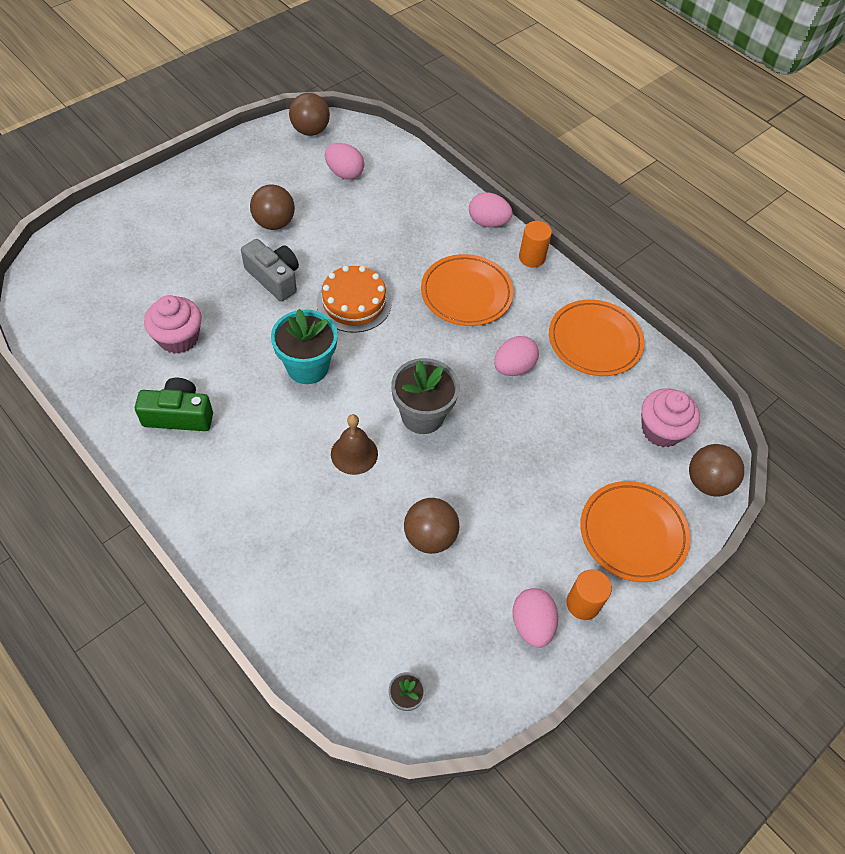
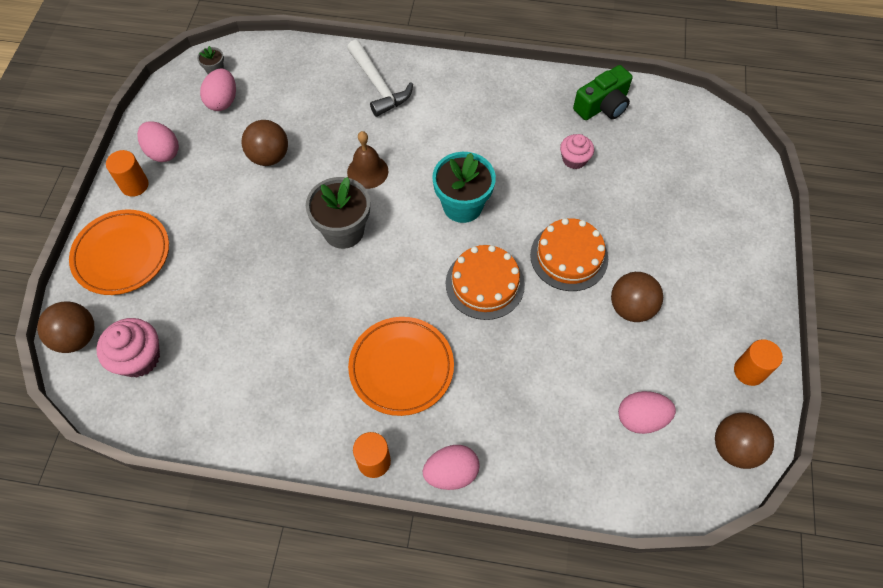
camera: 145 degrees right, 5 degrees up
(178, 338) = (574, 159): pink cupcake -> pink cupcake, size x0.65
(179, 415) = (508, 114): green camera -> green camera (603, 105)
(251, 151) = (749, 371): none -> orange cylinder
(257, 539) = (378, 85): none -> white hammer
(274, 278) = (569, 256): grey camera -> orange cake
(513, 367) = (303, 324): pink egg -> pink egg (223, 101)
(594, 341) = (249, 406): orange plate -> none

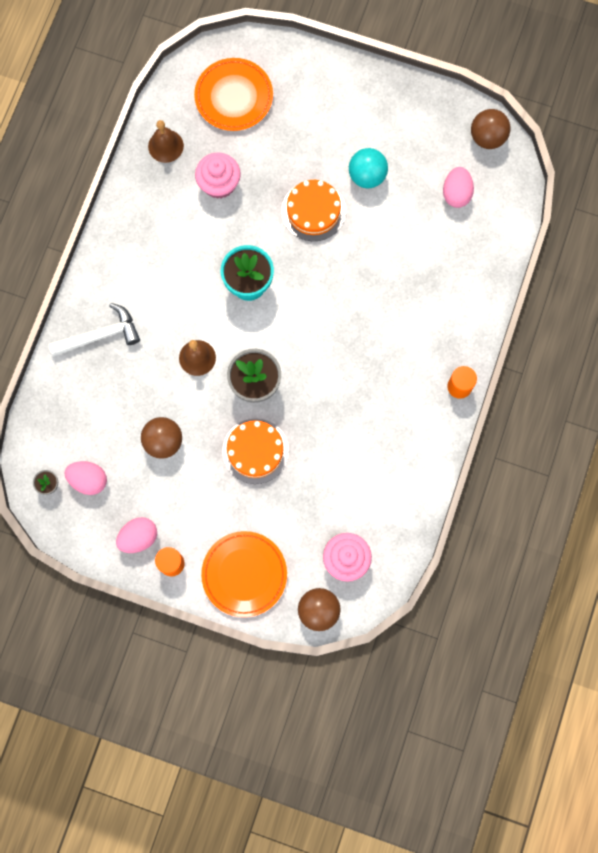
camera: 80 degrees left, 15 degrees up
(401, 367) = (388, 356): orange plate -> orange plate (234, 97)
(451, 473) = (476, 333): pink egg -> none
(485, 284) = (326, 280): orange cake -> orange cake (255, 451)
(574, 159) = (219, 184): pink cupcake -> pink cupcake, size x1.53
(603, 105) = (166, 146): green camera -> brown bell
(631, 308) = (367, 176): brown ball -> turquoise ball
(749, 371) = (432, 109): orange cylinder -> none

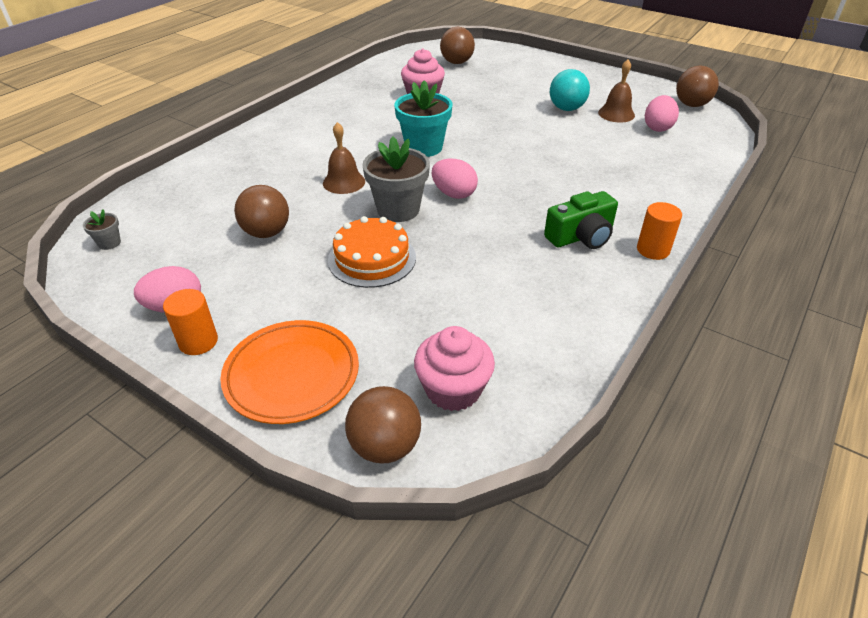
camera: 15 degrees right, 35 degrees down
(88, 480) = (157, 247): pink egg -> pink egg (454, 194)
(100, 335) = (253, 155): white hammer -> none
(166, 146) = (385, 75): brown bell -> brown bell (616, 114)
(234, 97) = (456, 62): orange plate -> brown ball
(313, 211) = (507, 119): orange cake -> none
(405, 384) = (581, 236): none -> green camera

